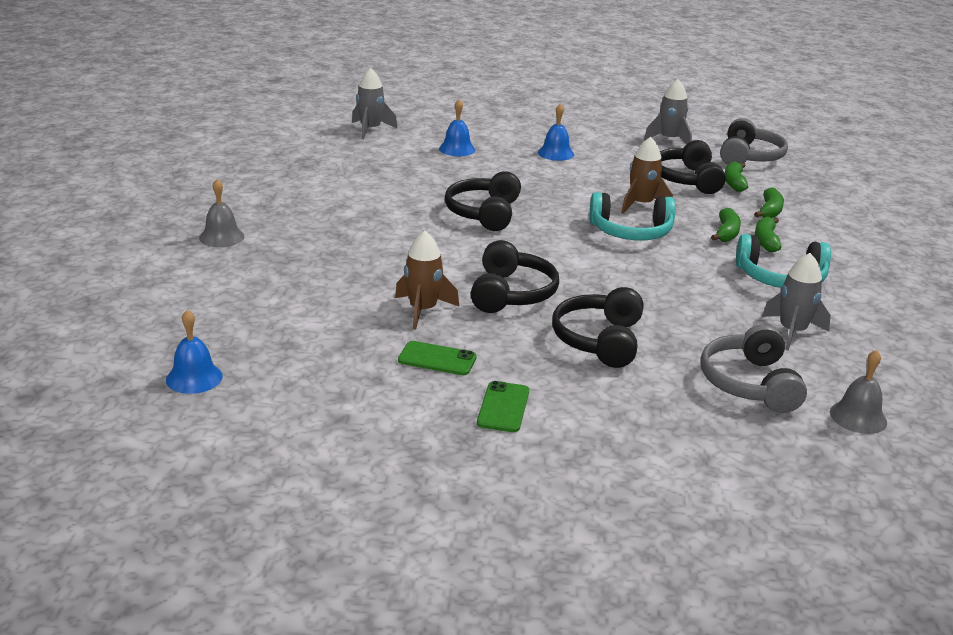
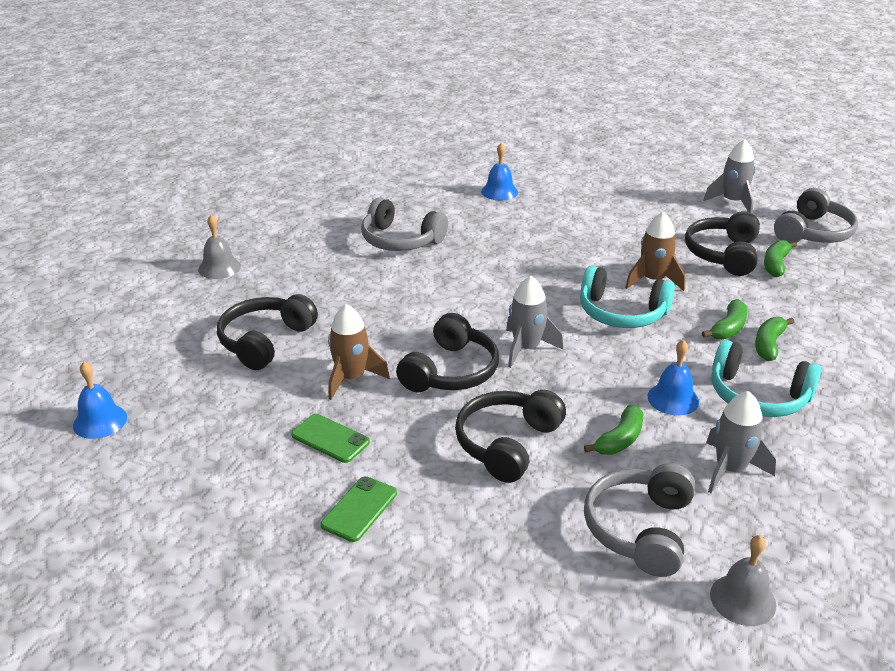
camera: 20 degrees right, 5 degrees up
(370, 130) = (428, 161): grey rocket -> grey rocket (526, 348)
(390, 196) = (400, 240): none -> grey headphones
(484, 213) = (481, 271): black headphones -> black headphones (265, 341)
(556, 153) = (598, 207): blue bell -> blue bell (673, 399)
(769, 211) = (796, 306): green banana -> green banana (620, 440)

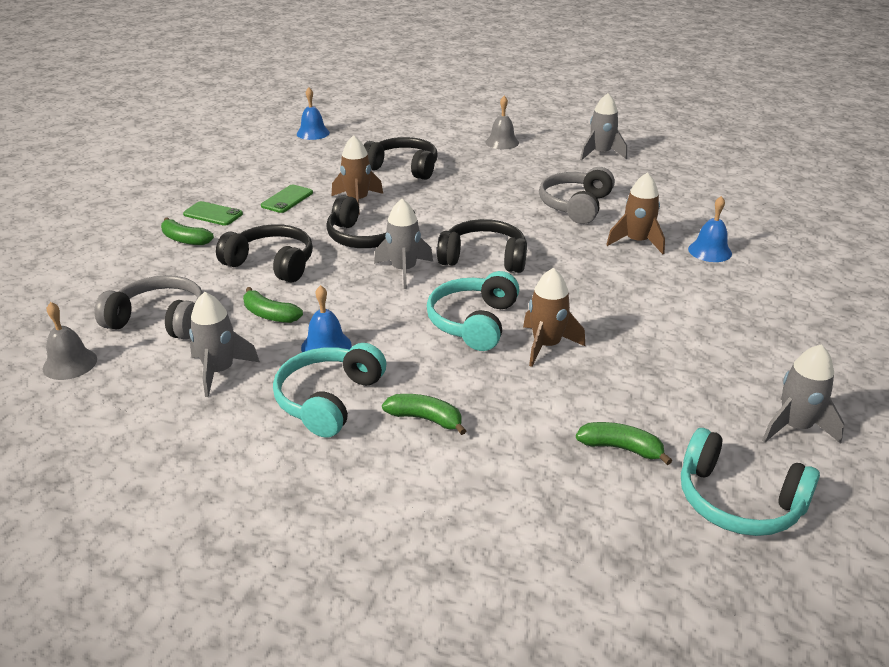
camera: 85 degrees right, 0 degrees up
(280, 213) = (601, 154): none -> grey rocket
(479, 220) = (637, 242): none -> brown rocket
(723, 254) = (630, 403): black headphones -> black headphones (484, 258)
(728, 328) = (455, 392): green banana -> green banana (185, 239)
(813, 232) = (738, 501): grey headphones -> turquoise headphones

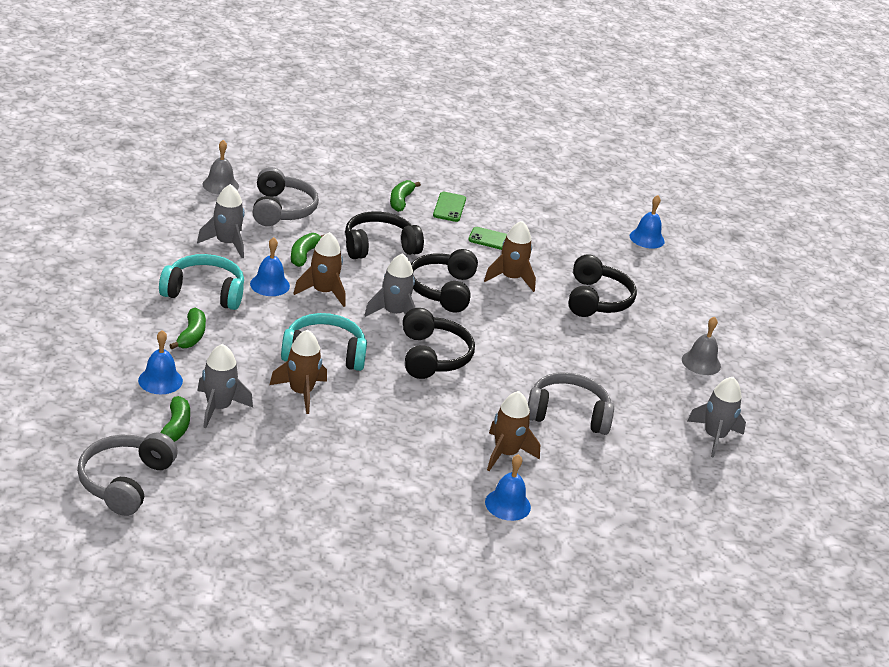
camera: 70 degrees right, 0 degrees up
(272, 264) = (379, 246): black headphones -> black headphones turned 120 degrees counterclockwise
(352, 310) = (323, 292): none -> brown rocket
(522, 454) = (160, 380): none -> blue bell
(738, 501) = (125, 482): turquoise headphones -> grey headphones
(795, 427) = (219, 525): grey rocket -> grey rocket (218, 408)

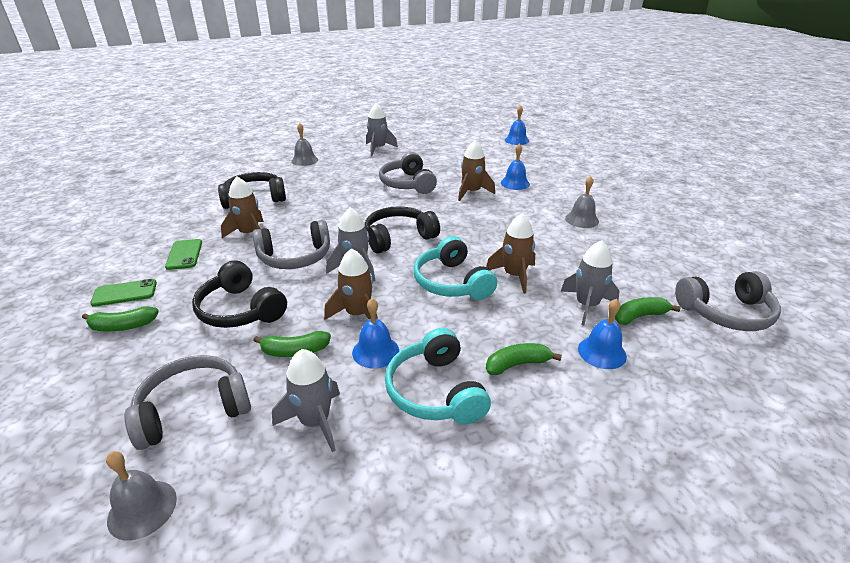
camera: 110 degrees left, 0 degrees up
(365, 502) = (582, 219): none -> grey bell
(442, 290) = (295, 257): black headphones -> grey headphones
(647, 238) = (139, 197): blue bell -> blue bell (516, 140)

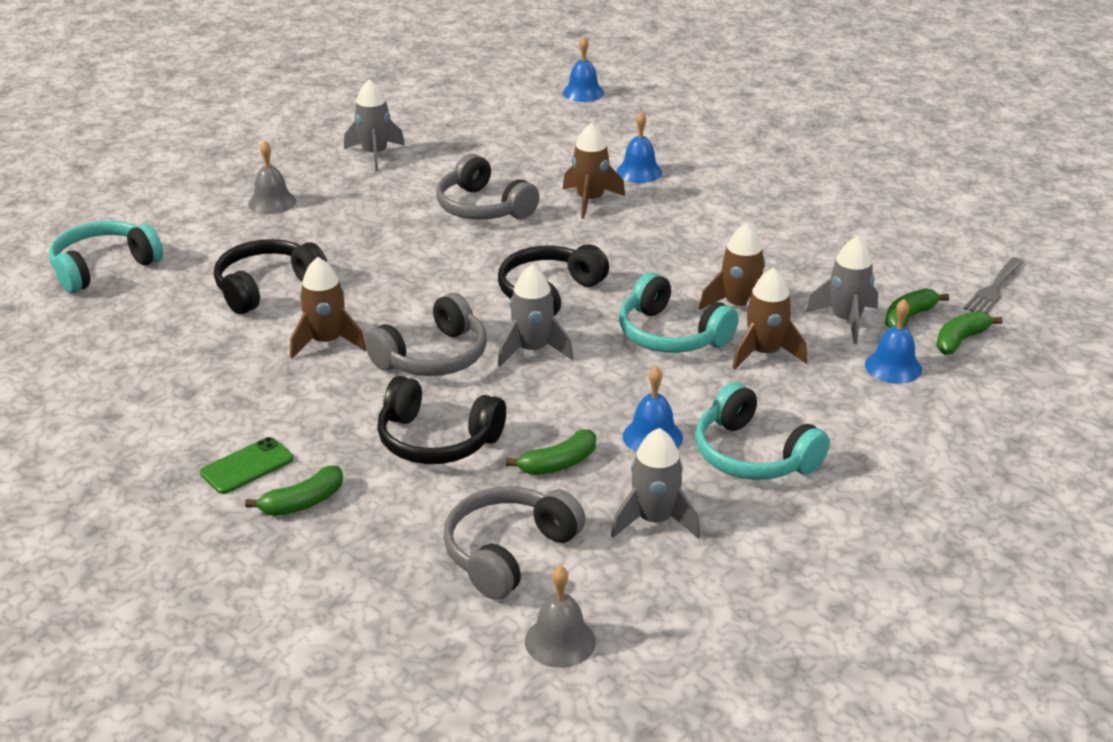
camera: 25 degrees left, 0 degrees up
(184, 254) = (265, 395): green phone -> none
(194, 173) = (103, 267): none -> turquoise headphones
(357, 314) = (591, 403): brown rocket -> brown rocket (764, 353)
(517, 364) = (816, 404): green banana -> green banana (960, 340)
(582, 219) = (767, 209): grey bell -> none
(726, 313) = (993, 289): grey headphones -> grey fork

